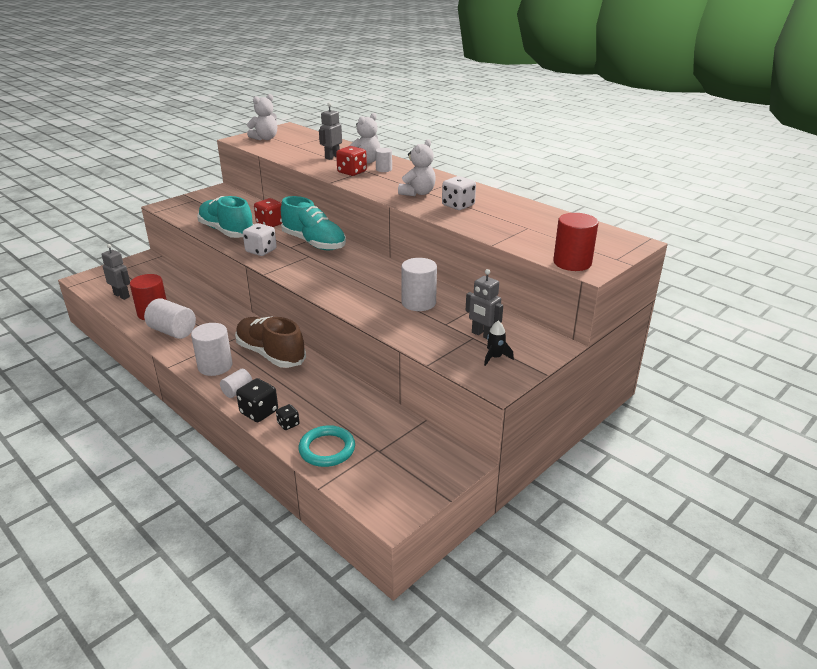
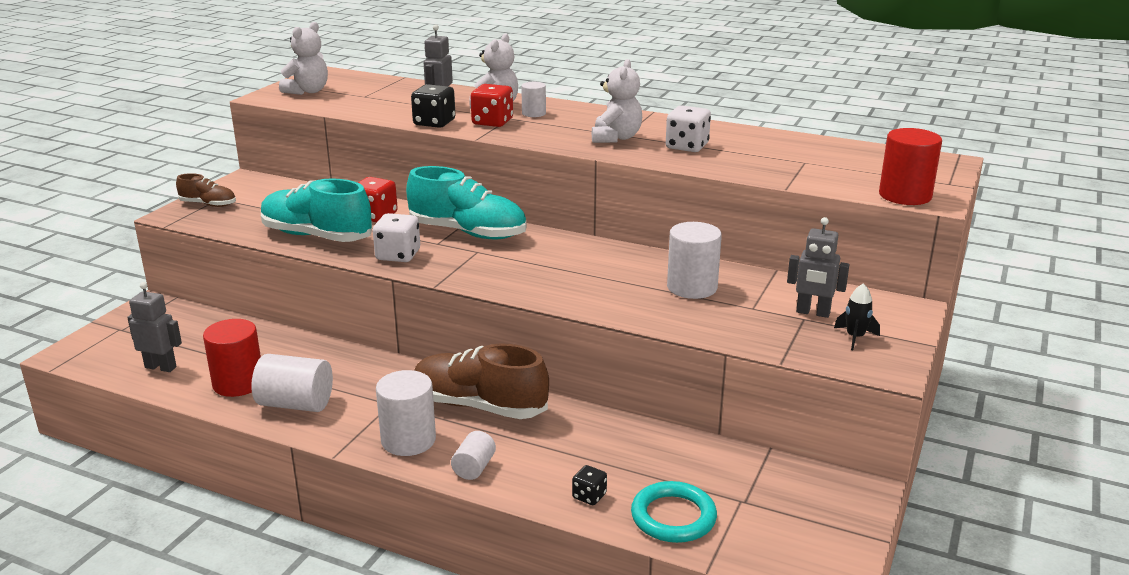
camera: 20 degrees left, 5 degrees down
(186, 202) = (208, 204): none -> brown shoe
(259, 412) = (532, 490): black dice -> black dice (434, 123)

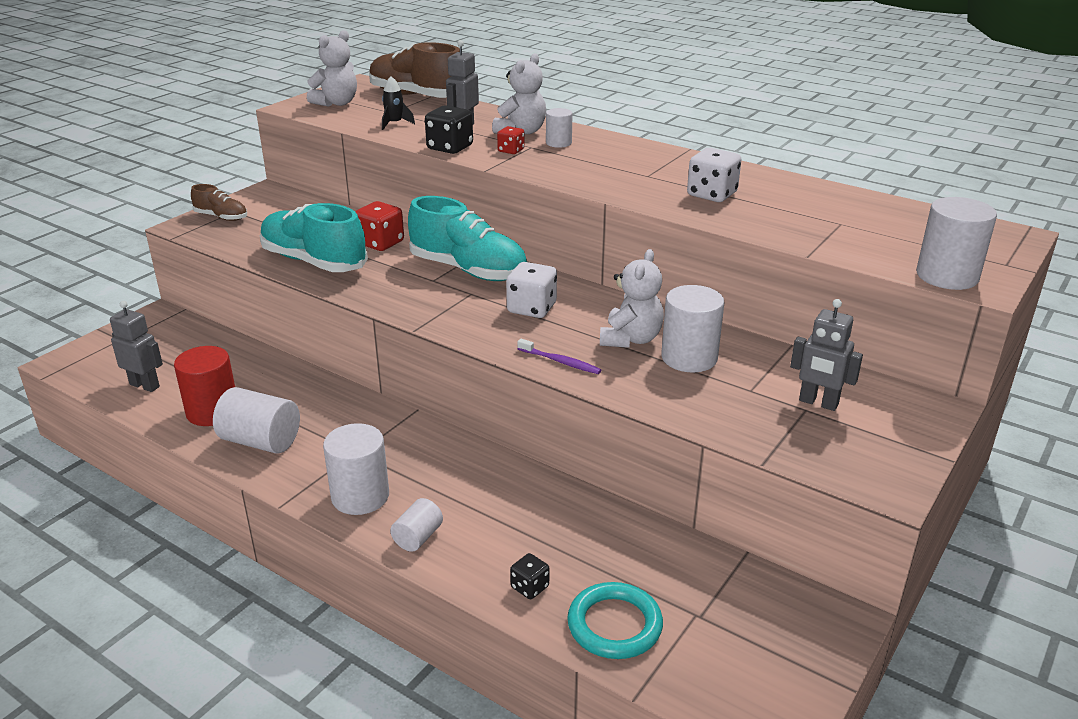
camera: 10 degrees right, 5 degrees up
(398, 255) = (388, 291): white dice -> white dice (532, 308)
(479, 406) = (444, 464): brown shoe -> brown shoe (416, 96)
(492, 122) = (511, 151): red dice -> red dice, size x0.58
(579, 300) = (560, 362): none -> purple toothbrush
(616, 138) = (636, 178): white teddy bear -> white teddy bear (630, 339)
(855, 337) = (859, 440): black rocket -> black rocket (394, 124)
(905, 195) = (947, 276): red cylinder -> white cylinder

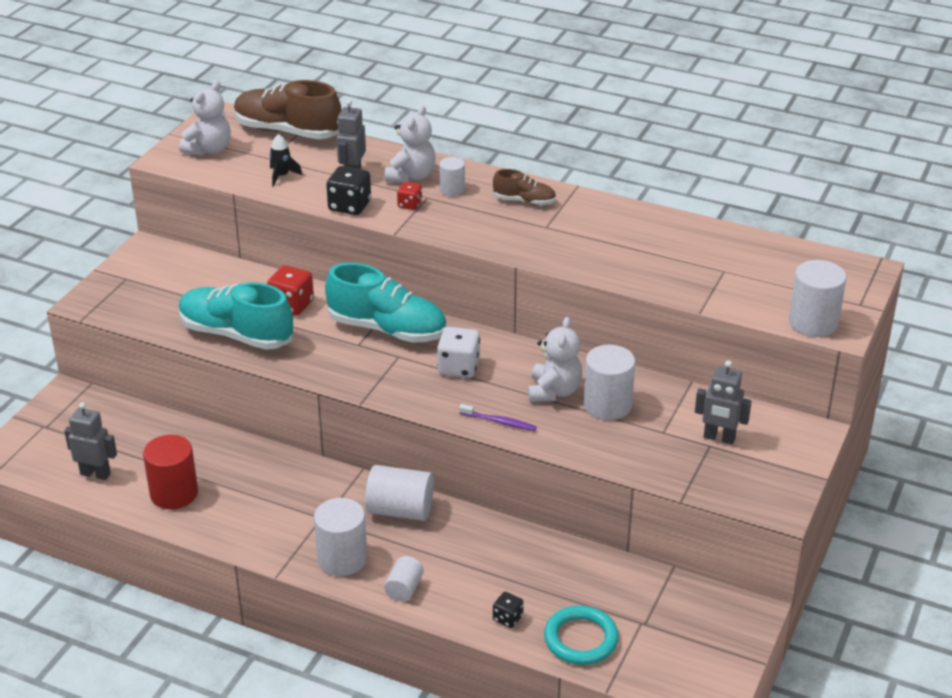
camera: 10 degrees left, 5 degrees up
(221, 217) = (117, 288): brown shoe -> brown shoe (524, 201)
(260, 441) = (232, 518): white cylinder -> white cylinder (400, 510)
(712, 194) = (608, 246): white dice -> none

